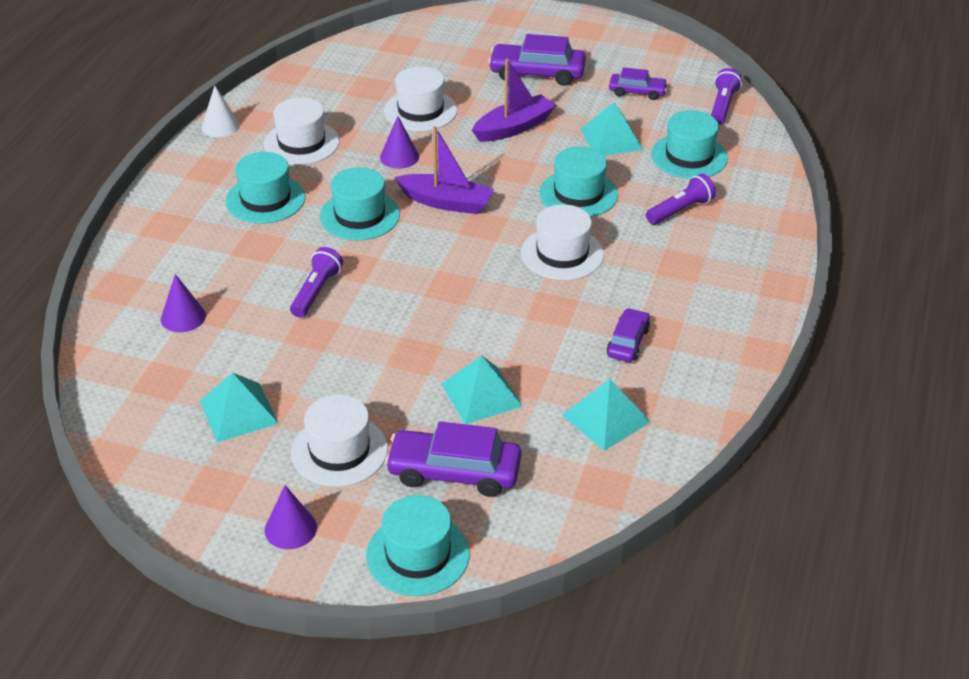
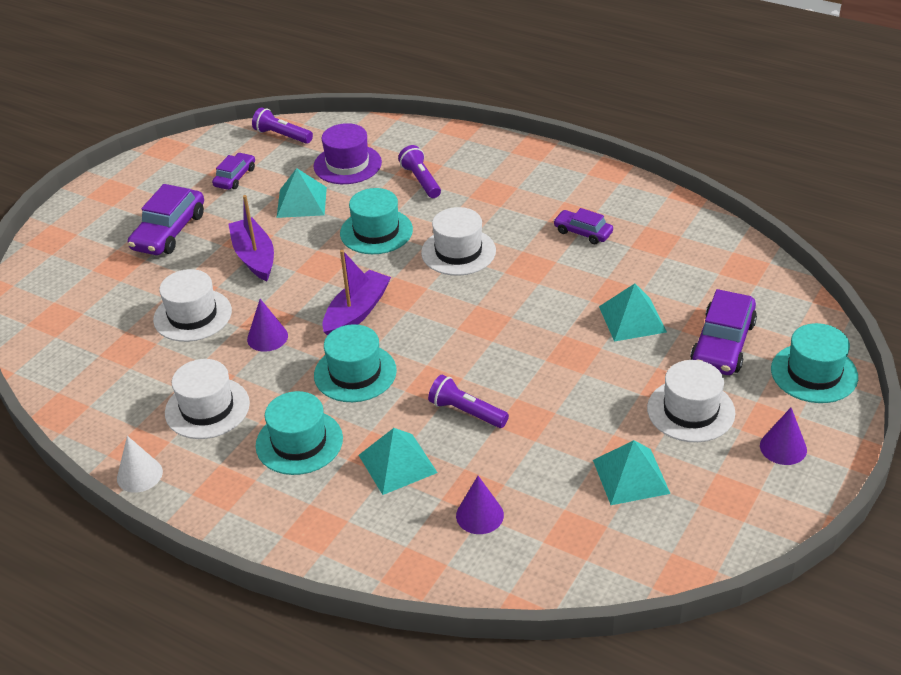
camera: 75 degrees left, 0 degrees up
(606, 418) = (670, 256): turquoise pyramid -> turquoise pyramid (397, 464)
(689, 156) = (347, 164): turquoise hat -> purple hat

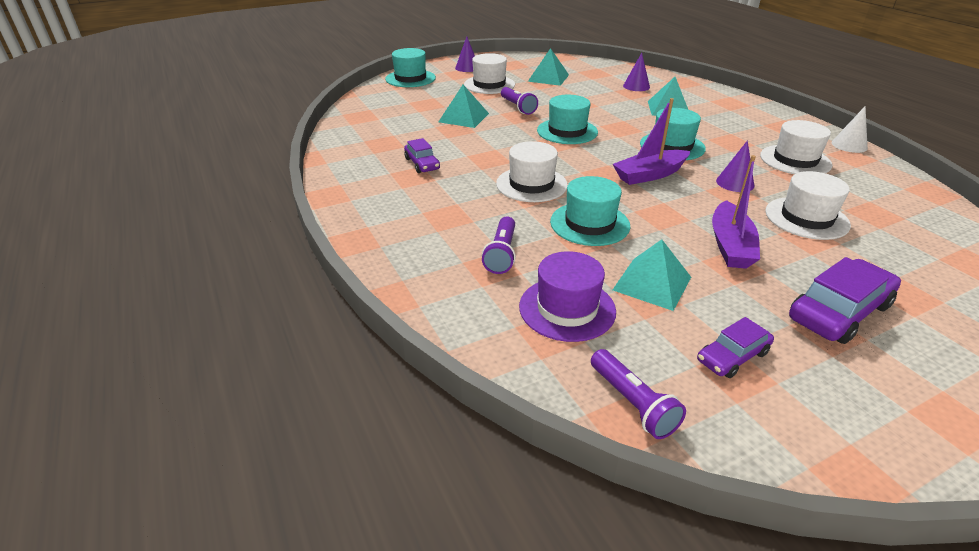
camera: 150 degrees left, 5 degrees down
(299, 442) = (728, 130): turquoise hat -> turquoise hat (567, 131)
(466, 412) = (610, 114): purple flashlight -> purple flashlight (518, 107)
(723, 344) = (433, 96): purple car -> none

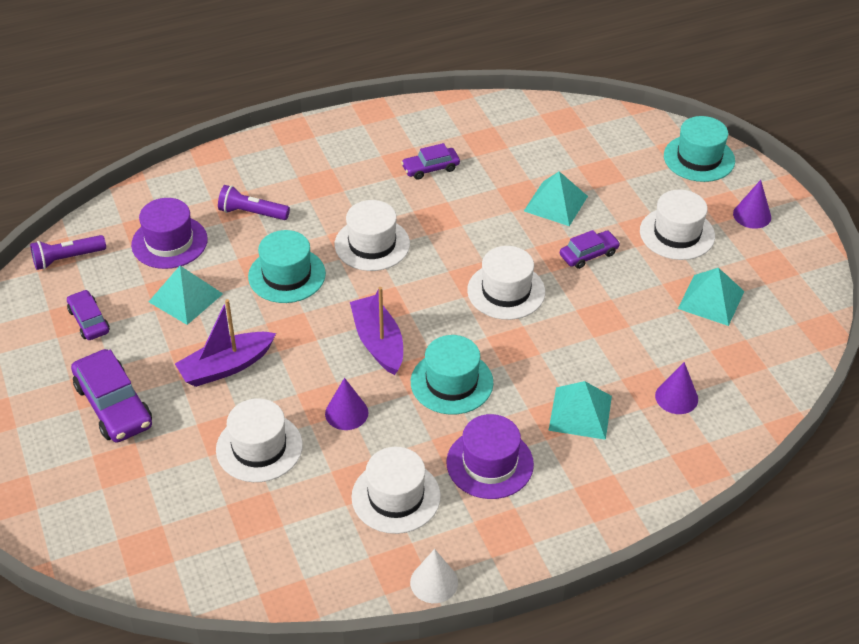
camera: 95 degrees right, 10 degrees up
(518, 107) = (588, 254): purple flashlight -> purple car
(567, 131) = (506, 291): turquoise hat -> white hat
(730, 245) = (226, 367): purple boat -> purple boat turned 45 degrees counterclockwise
(735, 132) = (489, 463): none -> purple hat

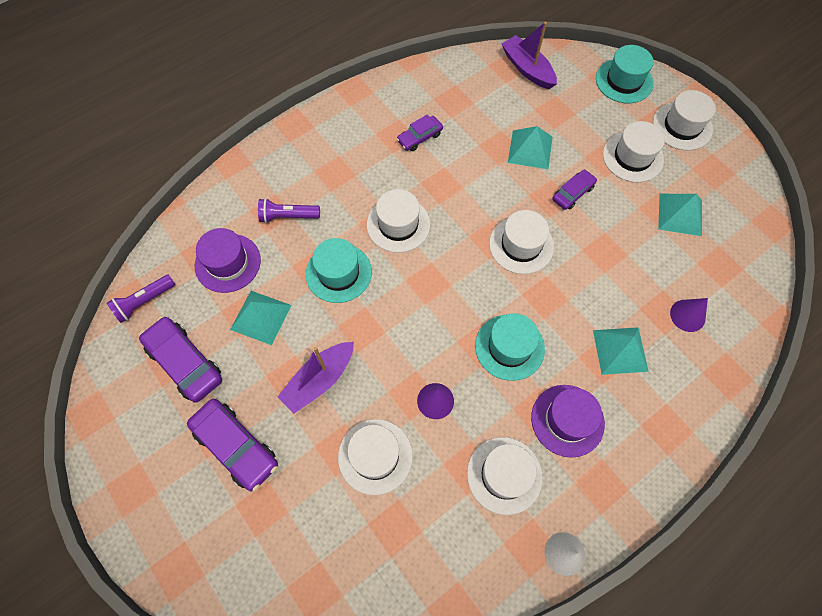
camera: 15 degrees left, 20 degrees up
(89, 321) = (185, 363): purple car -> purple car, size x1.69
(378, 342) = (437, 322): purple boat -> purple boat (527, 69)
(752, 215) = (682, 126): purple cone -> white hat

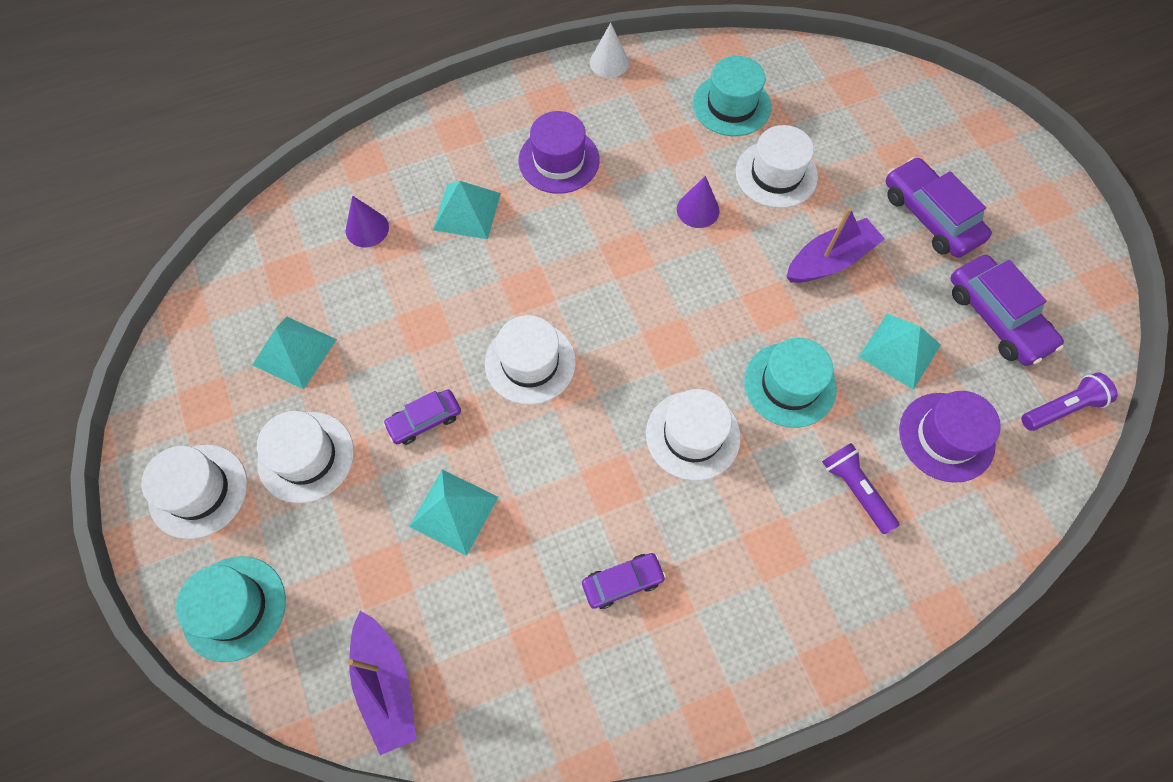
camera: 165 degrees left, 0 degrees up
(288, 216) = (855, 489): purple flashlight -> purple flashlight turned 135 degrees counterclockwise
(504, 475) = (644, 130): white hat -> none
(509, 347) = (594, 244): turquoise hat -> turquoise hat (731, 105)

